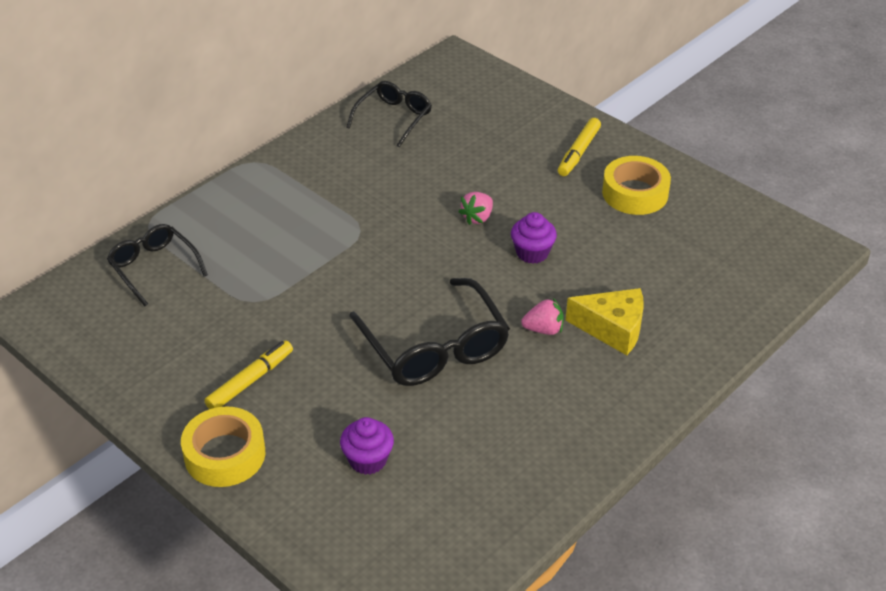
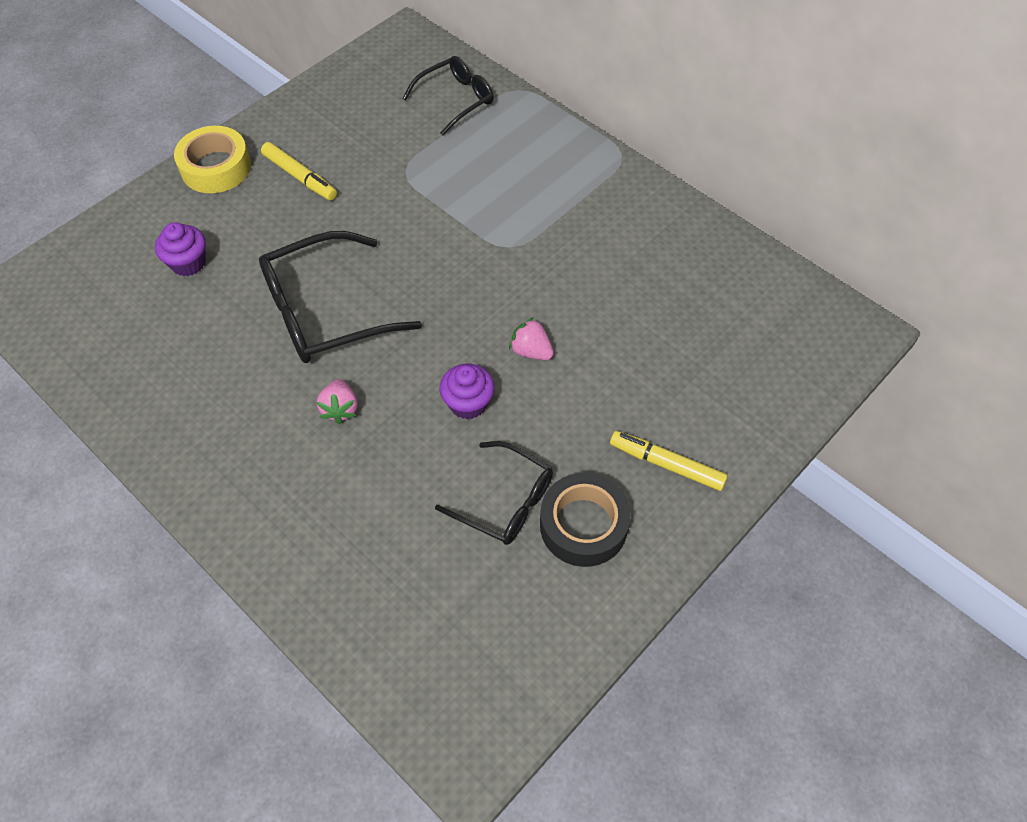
camera: 90 degrees right, 15 degrees up
(394, 118) = (716, 271): black glasses -> black glasses (505, 502)
(612, 329) = (333, 477): yellow cheese -> none
(635, 193) = (583, 525): yellow tape -> black tape

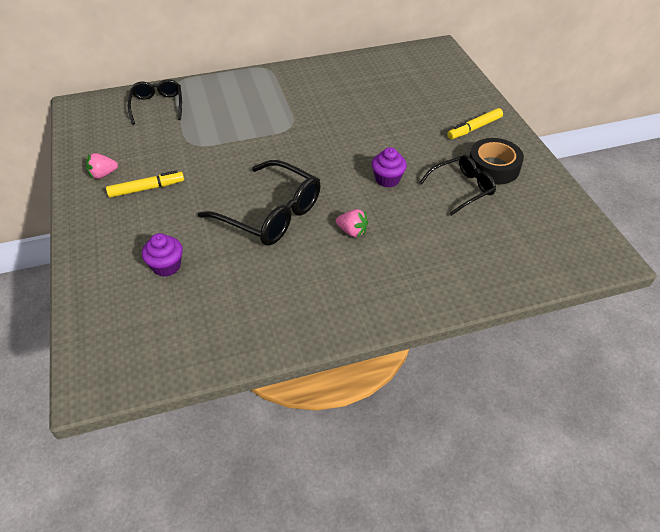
camera: 60 degrees left, 10 degrees down
(216, 167) = (92, 225): yellow tape -> none
(324, 312) = (271, 214): black glasses -> black glasses turned 60 degrees counterclockwise
(531, 351) = (370, 145): pink strawberry -> pink strawberry (103, 174)

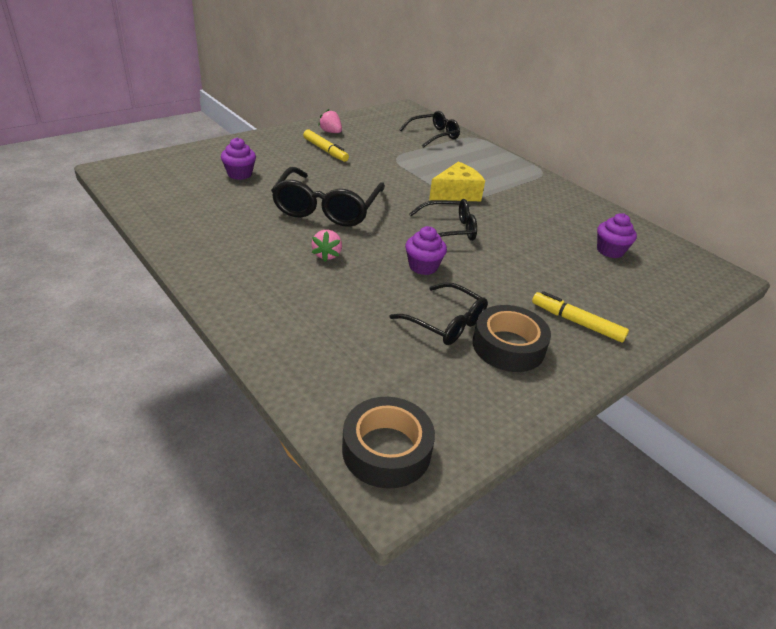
camera: 65 degrees right, 10 degrees down
(280, 127) = (456, 193): none -> yellow cheese
(338, 149) = (449, 230): none -> black glasses
(396, 81) = (610, 251): none -> purple cupcake
(583, 252) = (386, 450): none -> black tape

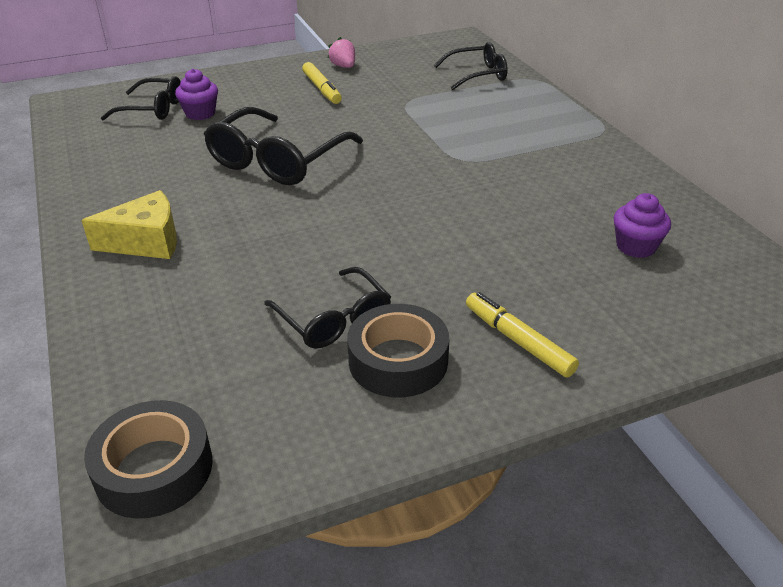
camera: 20 degrees right, 0 degrees up
(327, 255) = (240, 218): pink strawberry -> none
(423, 266) = (351, 244): purple cupcake -> none
(449, 230) = (418, 199): black glasses -> black glasses (153, 109)
(456, 193) = (459, 152): yellow cheese -> yellow cheese (146, 242)

